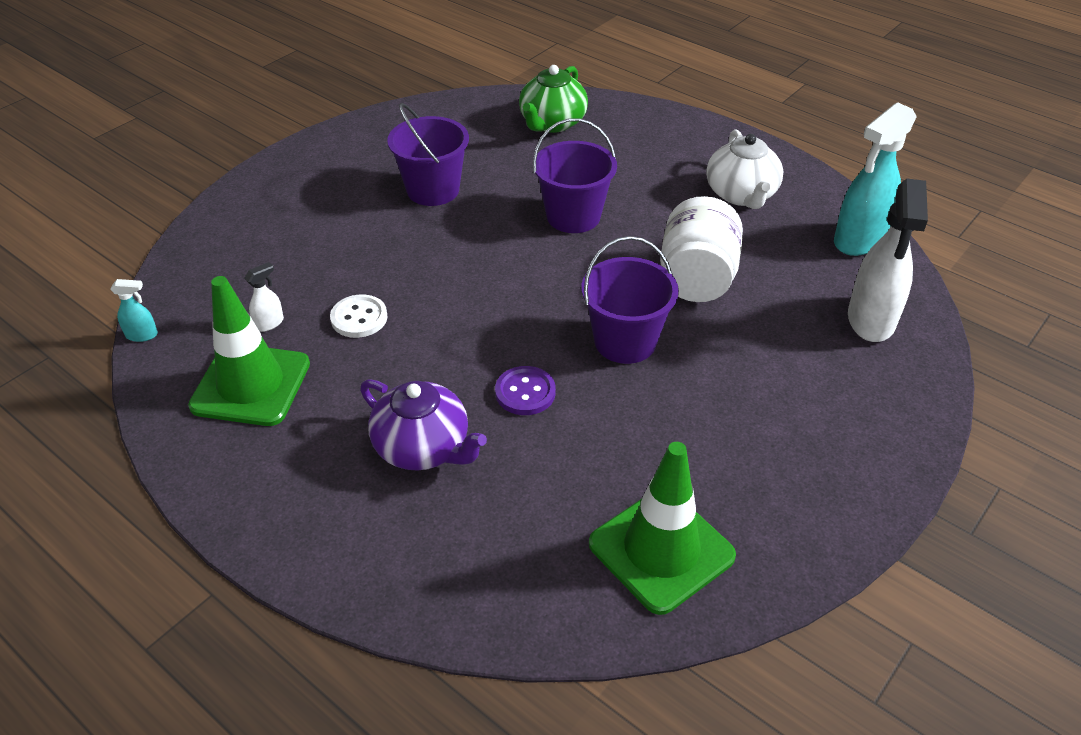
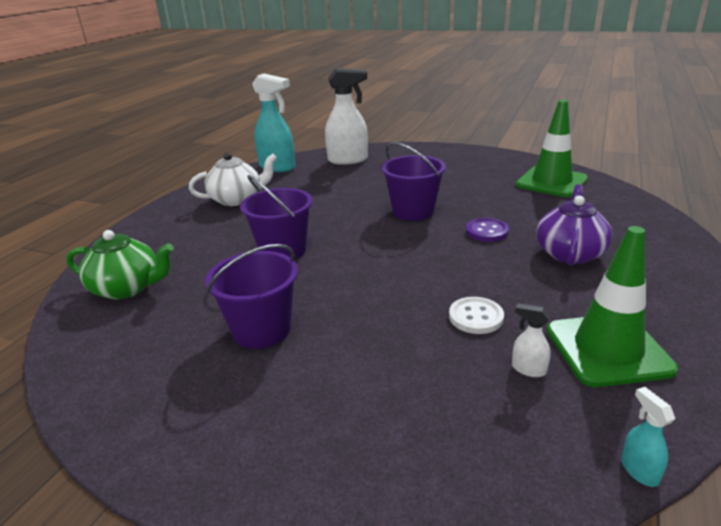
camera: 105 degrees left, 15 degrees down
(697, 279) = (337, 200): white jar -> none

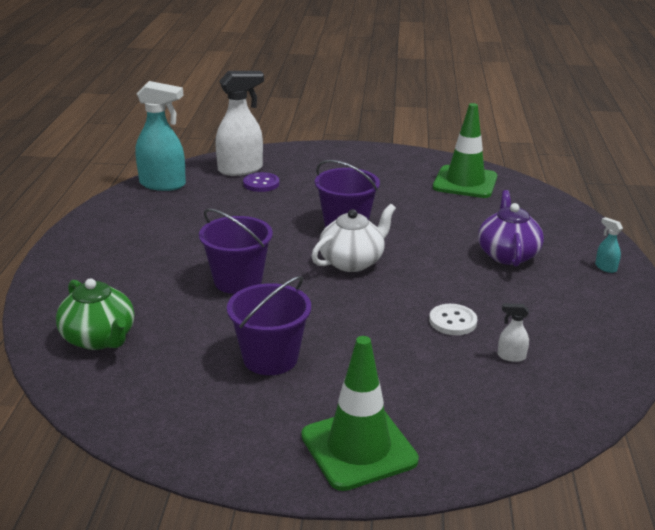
camera: 20 degrees left, 0 degrees up
(128, 288) = (99, 338): green teapot -> green teapot turned 60 degrees clockwise
(237, 199) = (144, 228): white teapot -> white teapot (352, 262)
(487, 231) = (426, 241): purple button -> purple button (261, 183)
(607, 349) = (563, 333): green traffic cone -> green traffic cone (358, 448)
(639, 470) = (608, 411): turquoise spray bottle -> turquoise spray bottle (605, 267)

